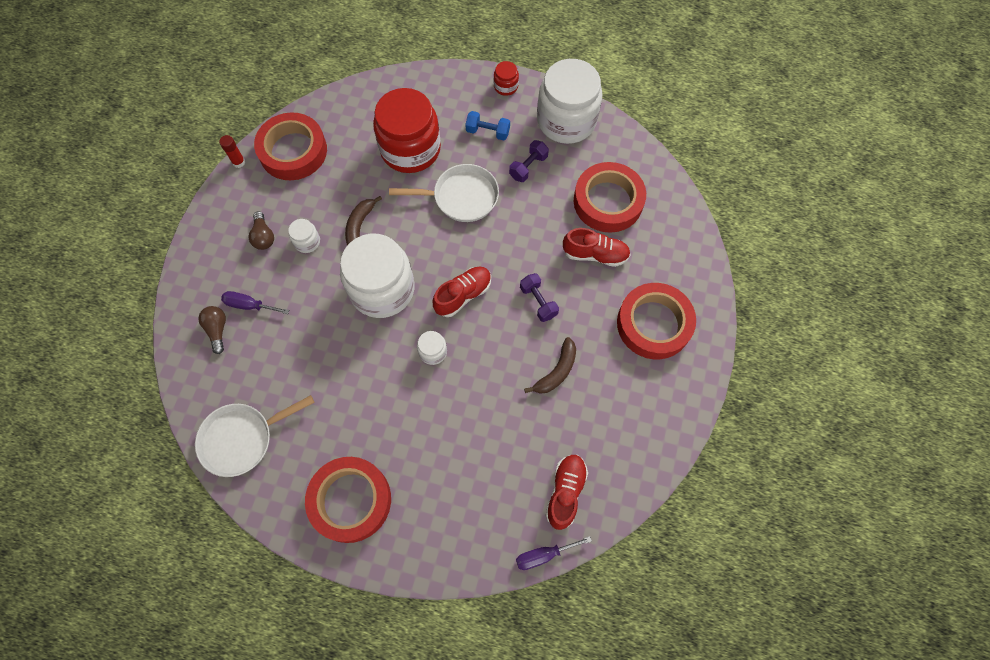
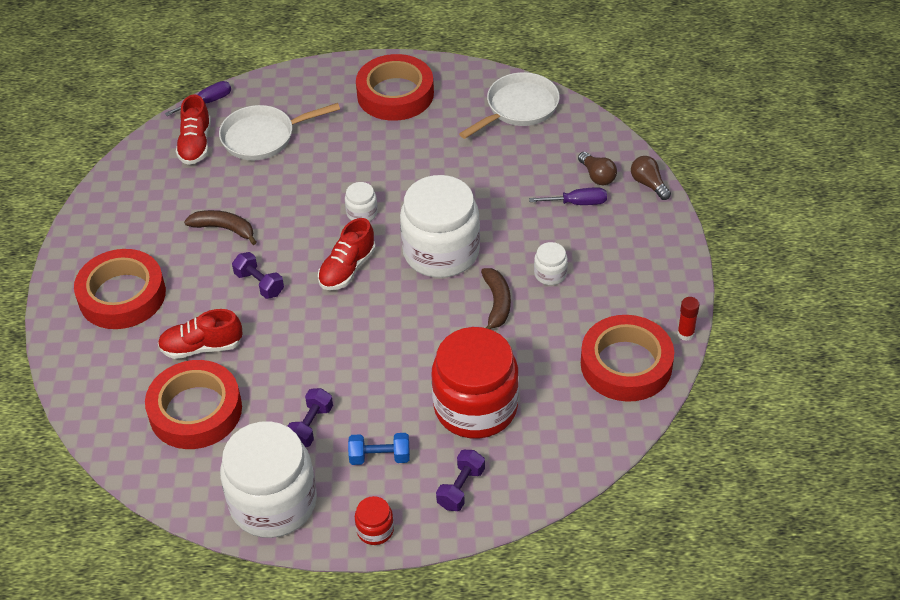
camera: 165 degrees right, 20 degrees down
(263, 236) = (603, 266): brown light bulb -> brown light bulb (648, 184)
(442, 97) = (461, 488): none -> purple dumbbell
(461, 197) = (386, 367): white pan -> white pan (263, 137)
(556, 371) = (224, 229): brown banana -> brown banana turned 90 degrees clockwise

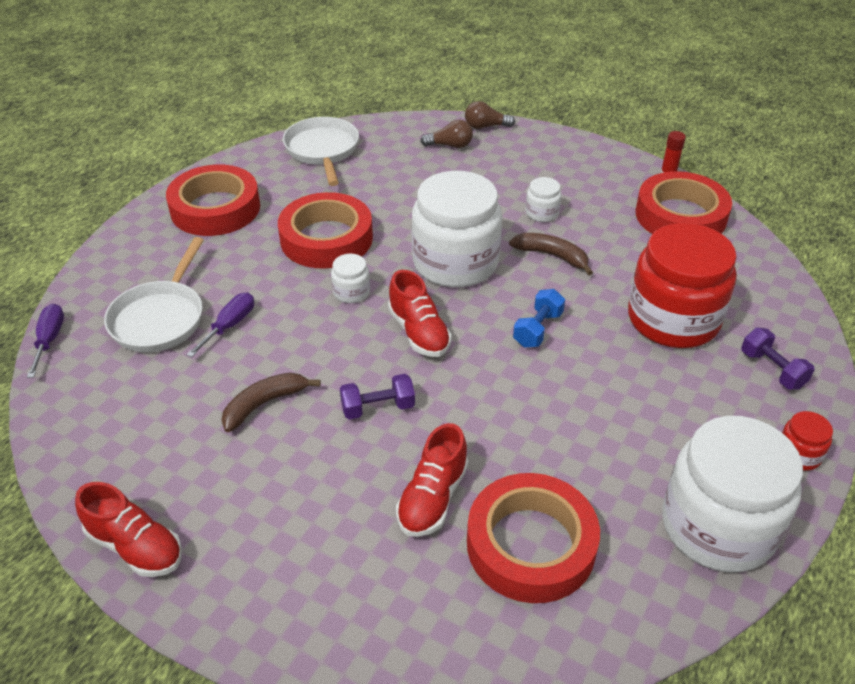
camera: 60 degrees left, 5 degrees down
(122, 295) = (278, 545): red tape -> red tape (326, 238)
(195, 144) = (104, 376): red shoe -> red shoe (135, 546)
(311, 426) = (622, 448): purple dumbbell -> none
(380, 457) = (699, 411): blue dumbbell -> blue dumbbell (538, 329)
(577, 203) = (471, 167): purple screwdriver -> purple screwdriver (230, 325)

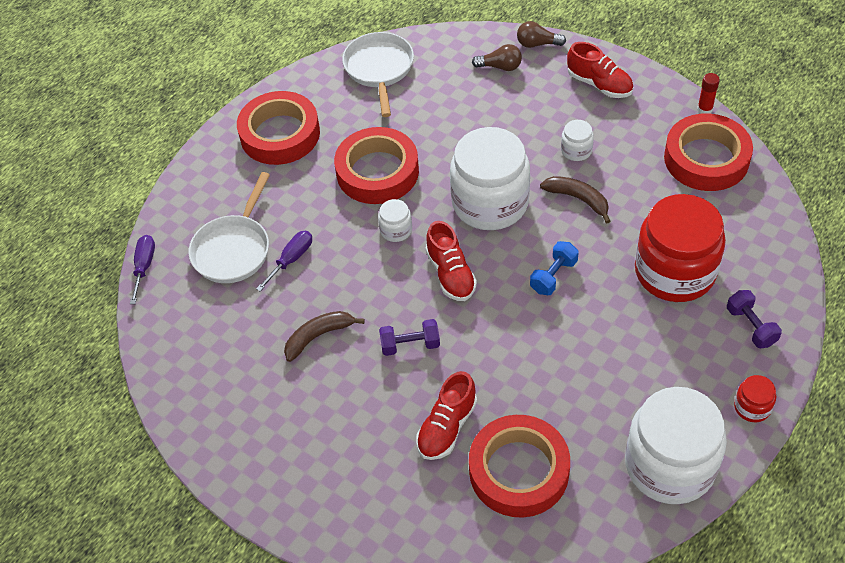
camera: 10 degrees right, 10 degrees up
(135, 546) = (219, 452): red shoe -> red shoe (599, 84)

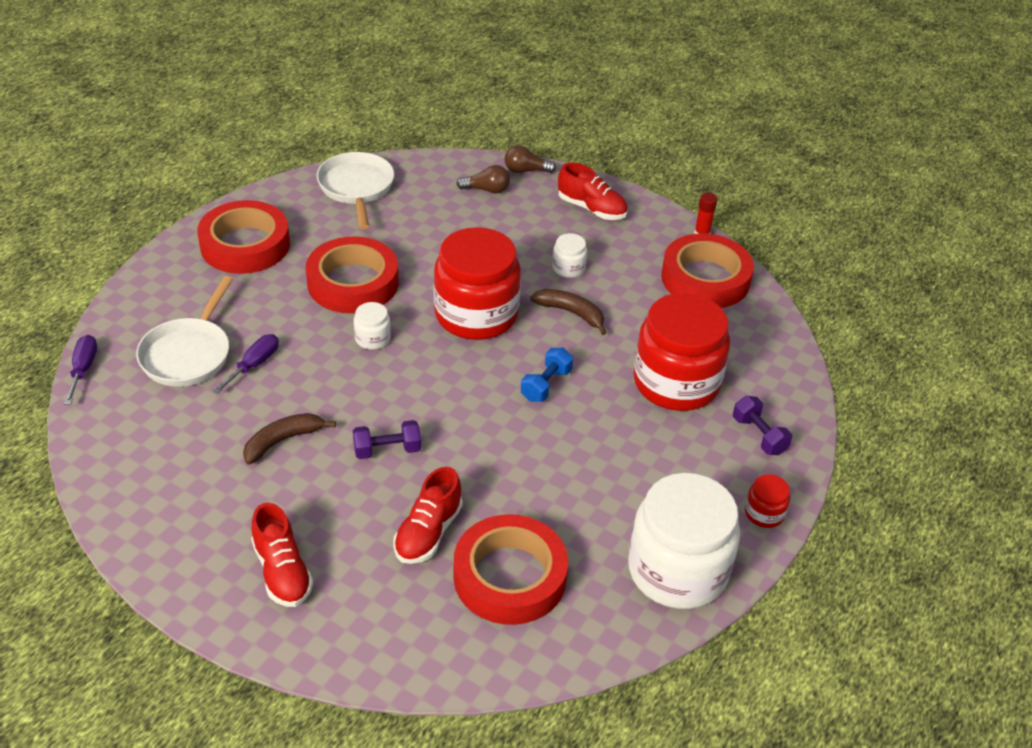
camera: 10 degrees left, 10 degrees down
(450, 274) = (433, 381): red shoe -> red shoe (282, 572)
(490, 203) = (476, 314): white jar -> red jar

